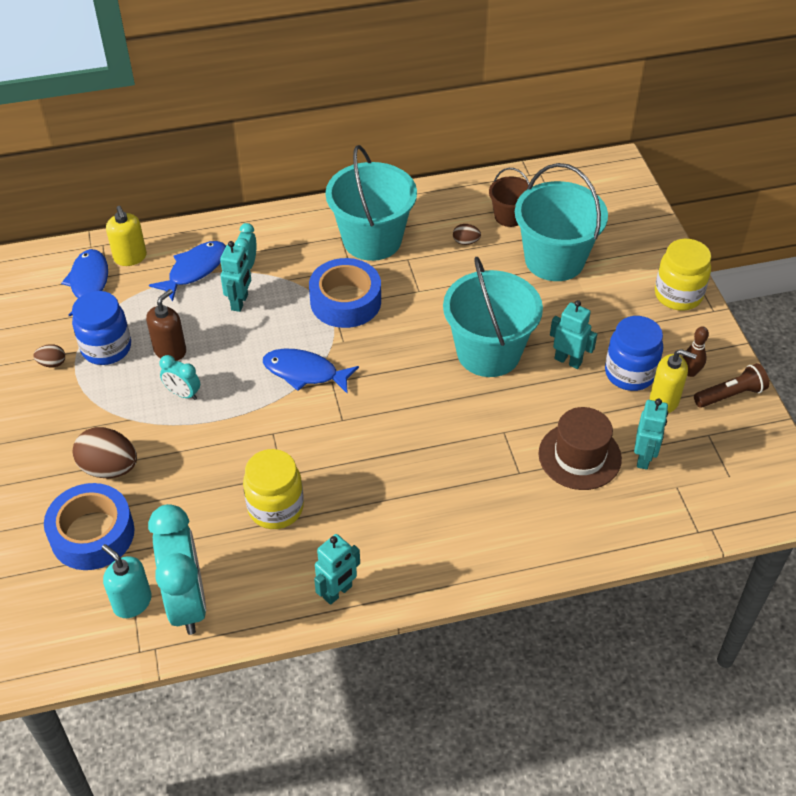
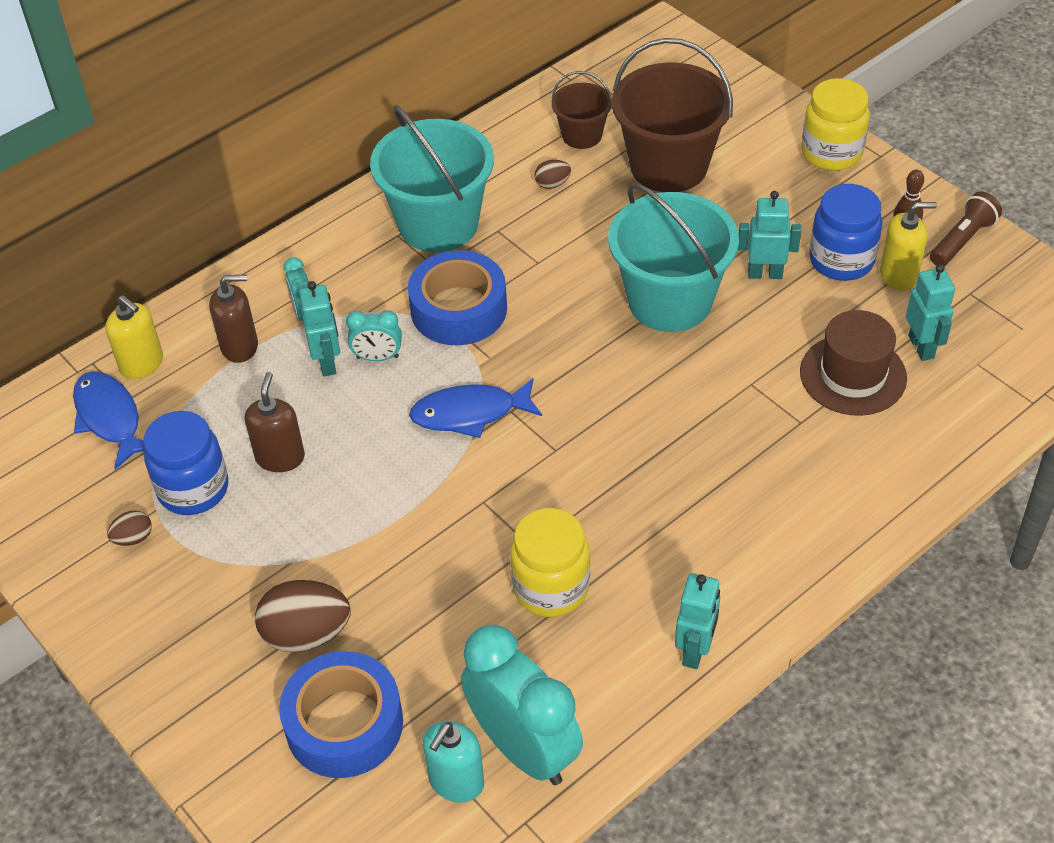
camera: 25 degrees left, 0 degrees up
(132, 602) = (456, 781): turquoise soap dispenser -> turquoise soap dispenser turned 75 degrees counterclockwise
(183, 394) = (335, 503): turquoise clock -> turquoise clock (377, 357)
(195, 270) = (240, 346): blue fish -> brown soap dispenser
(554, 260) = (669, 166): turquoise bucket -> brown bucket

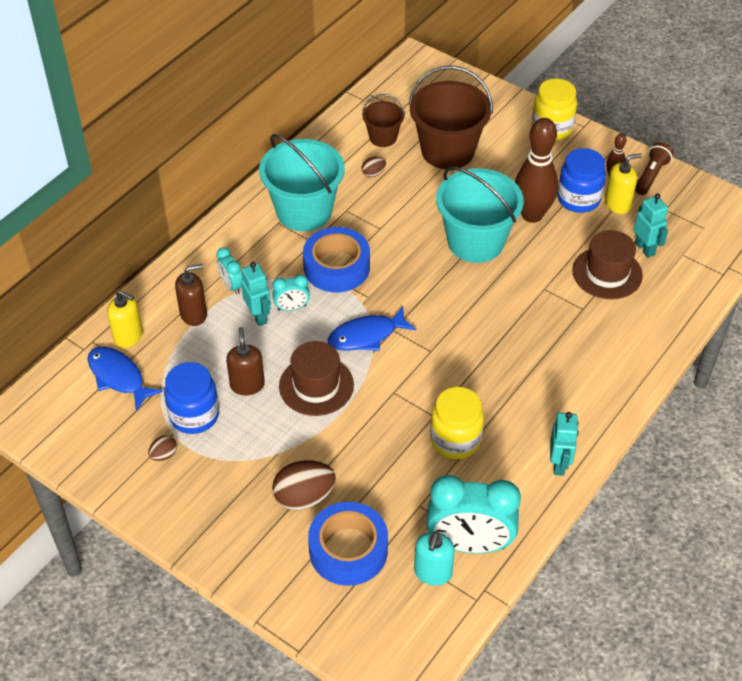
camera: 15 degrees left, 0 degrees up
(376, 474) = (316, 385): none -> brown hat
(524, 748) = (469, 544): turquoise clock -> turquoise clock turned 150 degrees clockwise
(765, 274) = (532, 215): turquoise robot -> brown bowling pin

